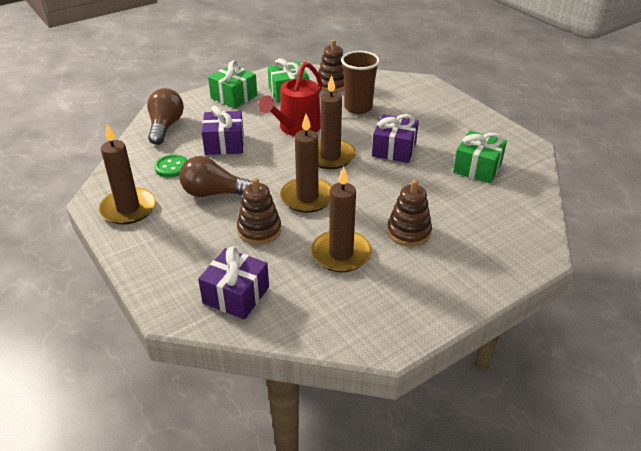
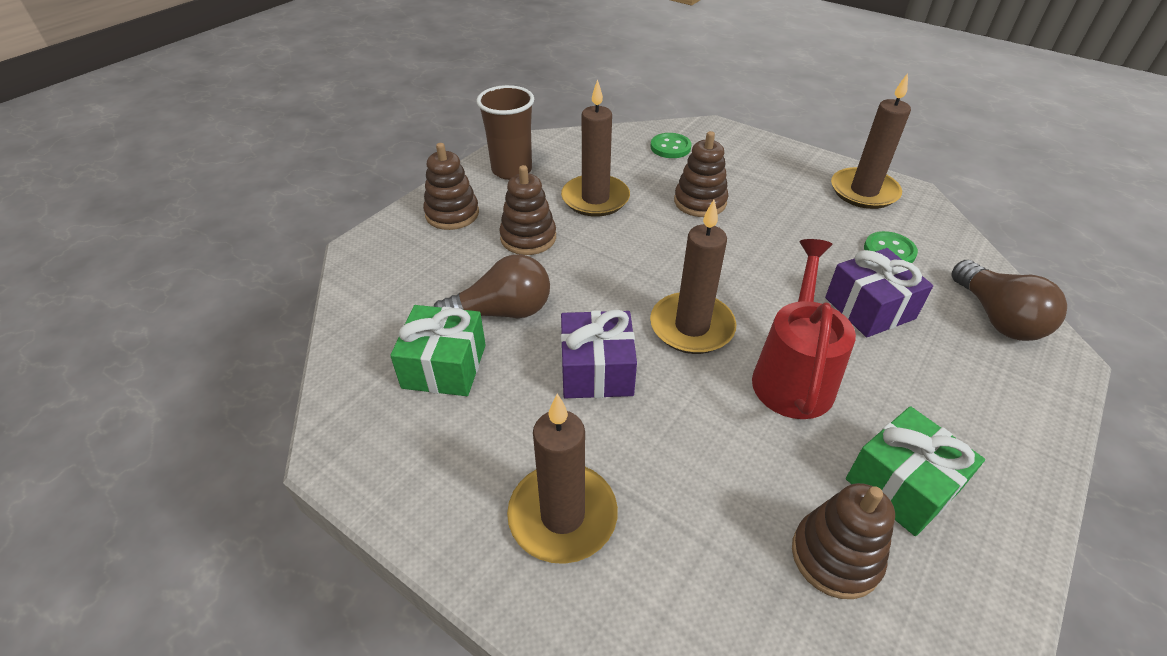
camera: 160 degrees right, 5 degrees up
(214, 193) = (794, 230): brown light bulb -> brown light bulb (502, 312)
(234, 97) = (989, 432): green gift -> none
(236, 295) = (670, 147): purple gift -> green button
(307, 197) = (676, 252): brown candle -> brown candle (562, 515)
(358, 108) = (721, 475): brown cup -> brown cup (511, 170)
(467, 268) = (452, 214): none -> brown stacking toy

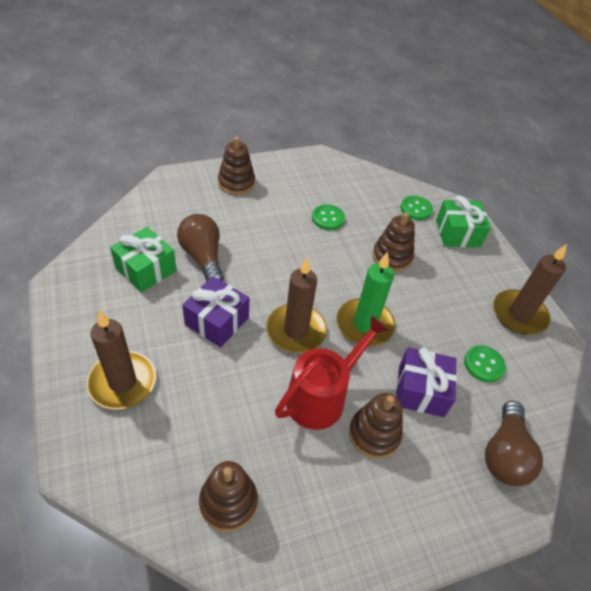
camera: 30 degrees right, 5 degrees up
(502, 312) = (203, 257): brown light bulb -> brown light bulb turned 135 degrees counterclockwise
(511, 170) = (298, 172): brown cup -> none
(528, 238) = (262, 221): brown stacking toy -> brown stacking toy (374, 434)
(595, 199) = (328, 218): brown candle -> green button
(749, 279) = (364, 324): none -> green candle
(902, 485) = (310, 497): green gift -> green gift (458, 233)

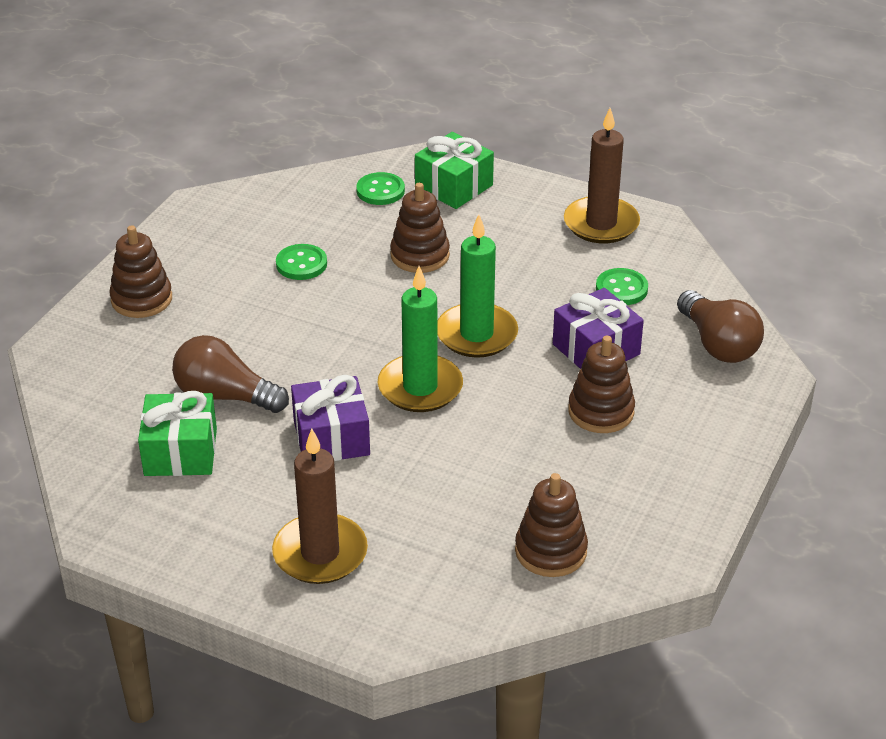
camera: 40 degrees left, 10 degrees down
(296, 330) = (420, 387): brown candle -> green candle
(322, 396) = (519, 419): red watering can -> none

